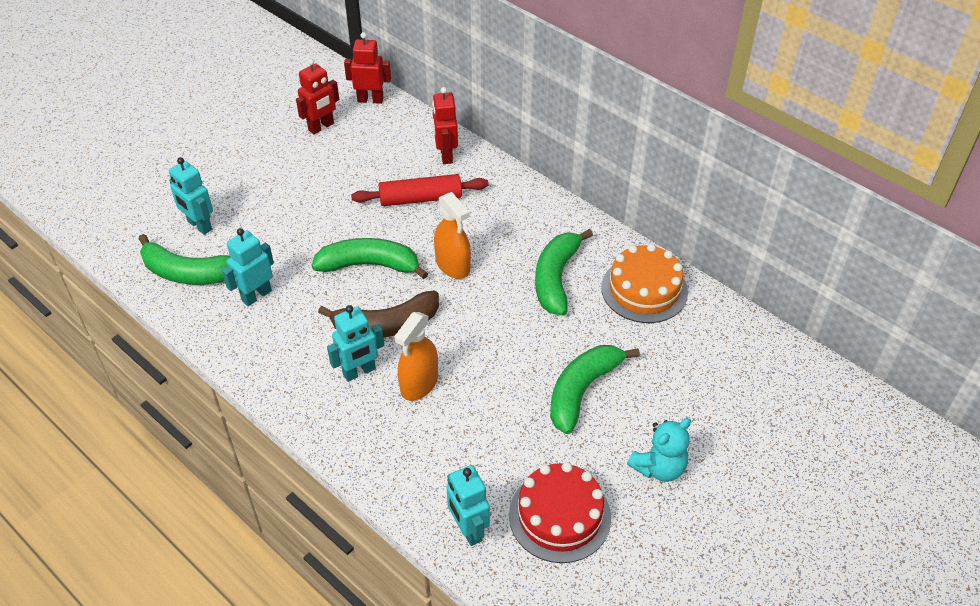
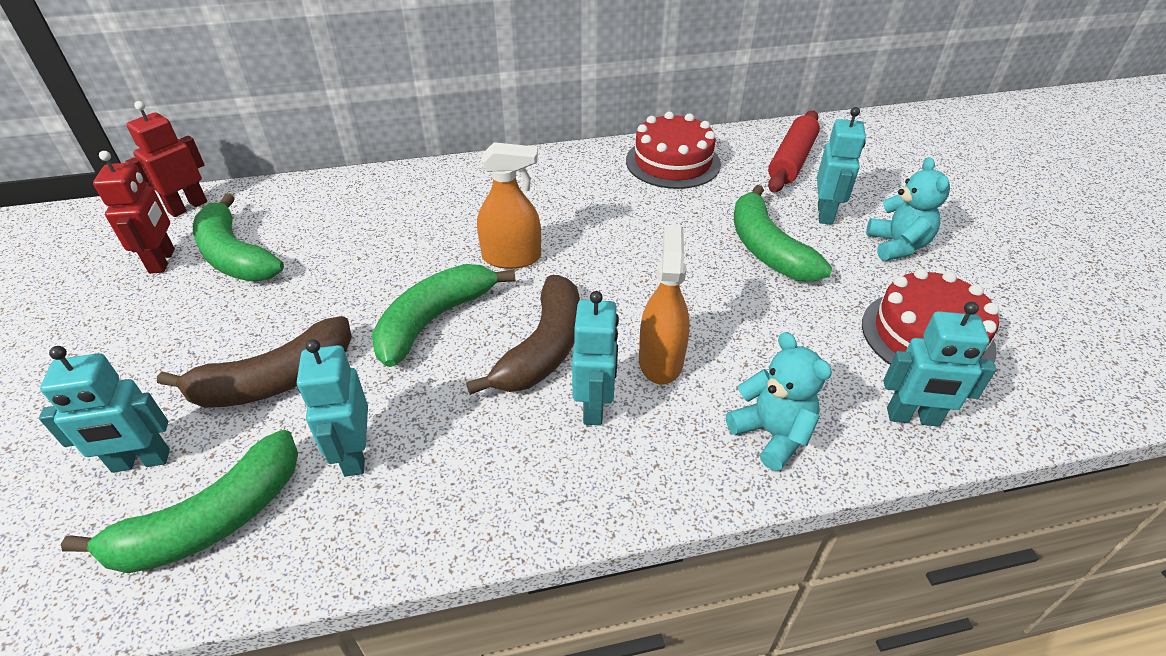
camera: 55 degrees left, 5 degrees down
(277, 233) = (275, 380): none -> brown banana
(399, 462) = (772, 434): none -> turquoise teddy bear
(419, 384) = (660, 361): orange spray bottle -> orange spray bottle turned 150 degrees counterclockwise
(420, 199) = (387, 237): red rolling pin -> red rolling pin (791, 161)
(446, 155) = (351, 194): red robot -> none
(556, 278) = (606, 202): green banana -> green banana (235, 256)
(644, 289) = (673, 162): orange cake -> red cake
(661, 408) = (825, 214): none -> turquoise robot

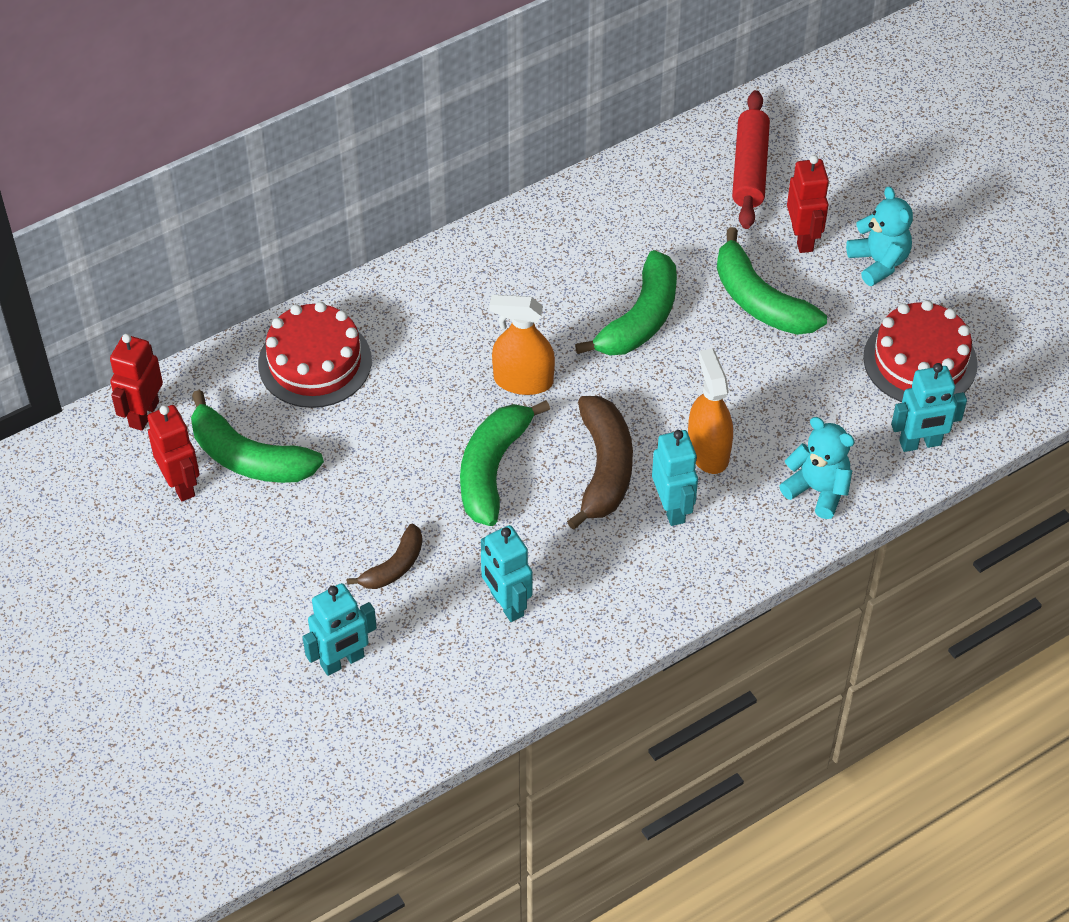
camera: 20 degrees left, 10 degrees up
(212, 520) = (436, 682): green banana -> green banana (640, 319)
(275, 380) = (394, 566): brown banana -> brown banana, size x0.58
(511, 257) = (523, 381): orange spray bottle -> orange spray bottle turned 150 degrees counterclockwise
(673, 162) = (625, 205): red cake -> red cake (315, 362)
(825, 214) = (803, 238): turquoise robot -> red robot

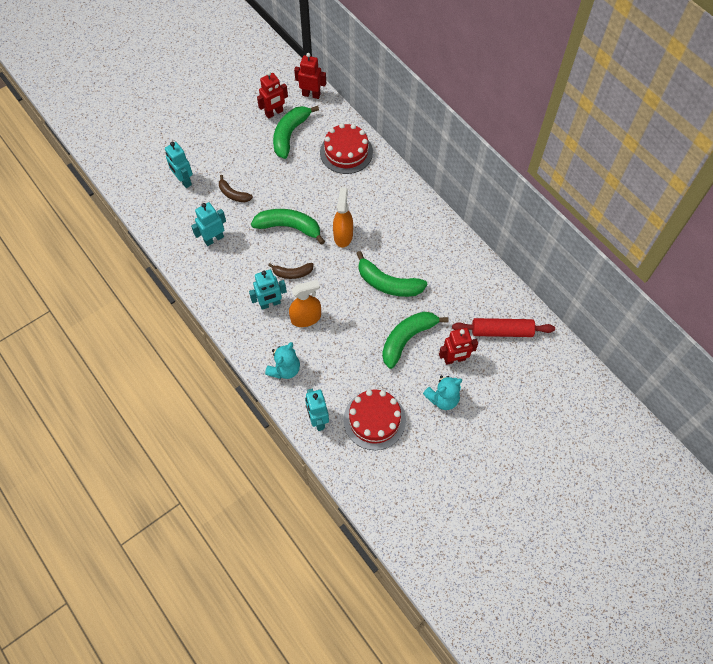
camera: 85 degrees right, 10 degrees up
(604, 468) = (292, 273): brown banana -> brown banana, size x0.58

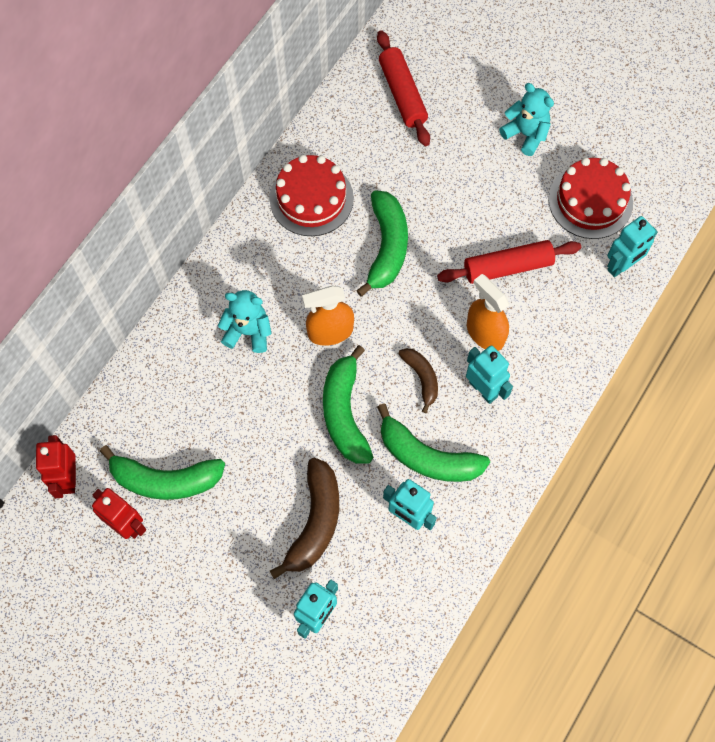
camera: 110 degrees left, 5 degrees up
(233, 194) = (315, 522): brown banana -> brown banana, size x1.73
(284, 369) = (572, 332): turquoise teddy bear -> turquoise teddy bear (248, 332)
(345, 348) = (507, 267): none -> red rolling pin
(346, 152) = (173, 380): red cake -> red cake (311, 198)
(407, 339) = (461, 198): green banana -> green banana (427, 457)
(454, 359) = (466, 136): red robot -> none

